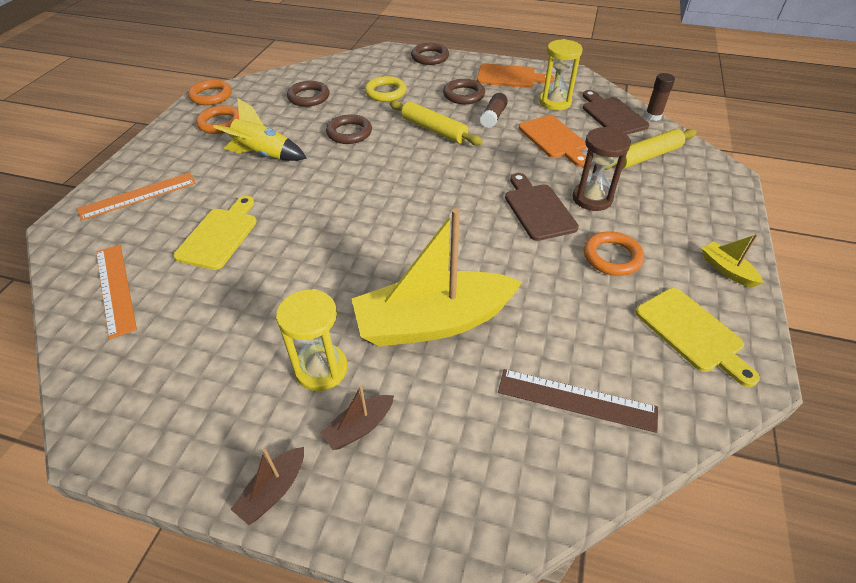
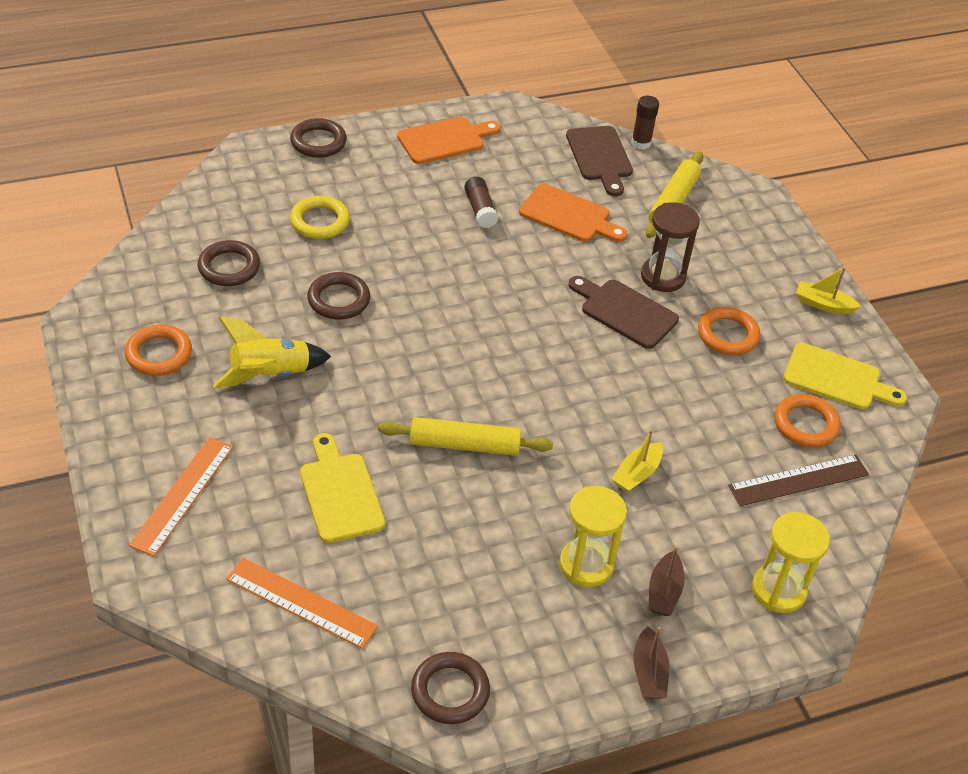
camera: 40 degrees left, 0 degrees up
(211, 96) = (91, 318): orange ring -> orange ring (805, 424)
(433, 322) = (637, 474): yellow boat -> yellow boat, size x0.41
(434, 130) = (431, 255): yellow rolling pin -> yellow rolling pin (464, 445)
(464, 95) = (417, 189): brown ring -> brown ring (450, 691)
(555, 102) = (527, 161): yellow hourglass -> yellow hourglass (778, 590)
(612, 115) = (600, 157): brown cutting board -> brown cutting board turned 135 degrees counterclockwise

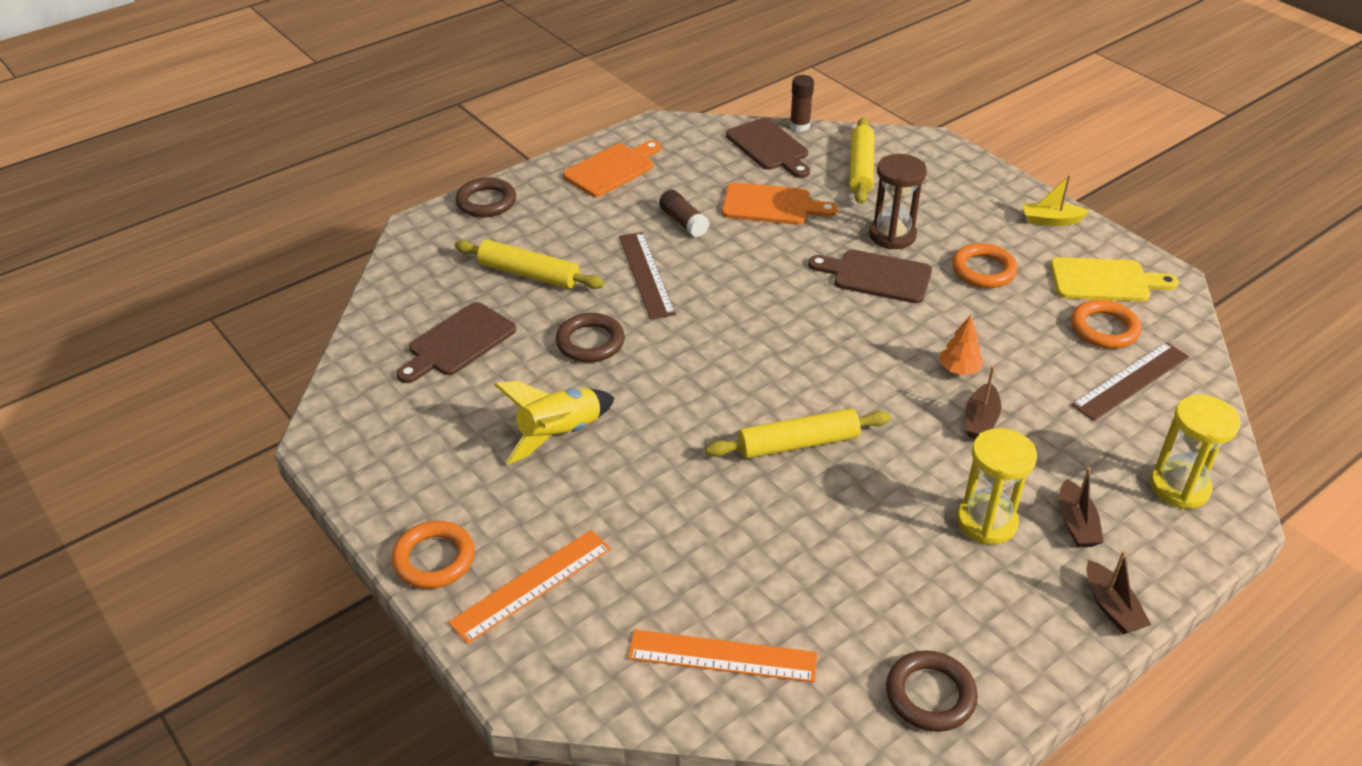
camera: 15 degrees left, 5 degrees down
(159, 354) = (428, 449): orange ring -> orange ring (434, 559)
(182, 495) = (531, 585): orange ruler -> orange ruler turned 45 degrees clockwise
(229, 267) = (458, 342): brown ring -> brown cutting board
(320, 221) = (529, 274): yellow ring -> yellow rolling pin
(340, 493) = (699, 530): yellow cutting board -> none
(420, 251) = (646, 274): none -> brown ruler
(637, 474) = (980, 420): yellow boat -> brown boat
(646, 422) = (959, 370): none -> orange tree

